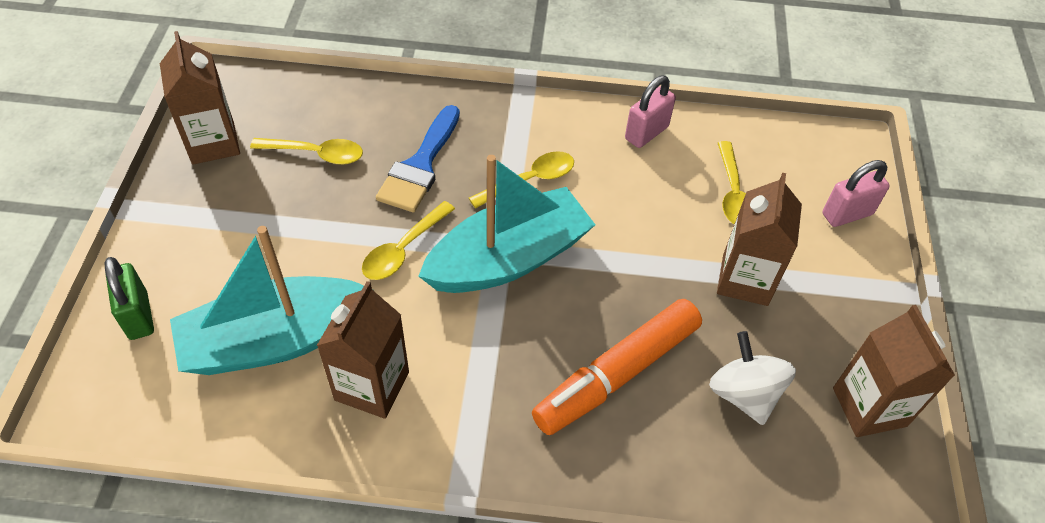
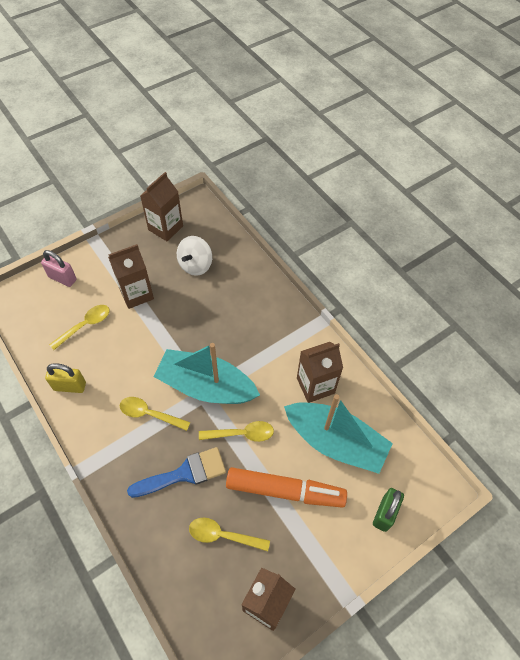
camera: 130 degrees left, 5 degrees up
(316, 154) = (223, 535): yellow spoon -> yellow spoon turned 45 degrees counterclockwise
(617, 374) = (226, 308): orange marker -> orange marker (285, 491)
(646, 133) = (70, 386): pink padlock -> yellow padlock

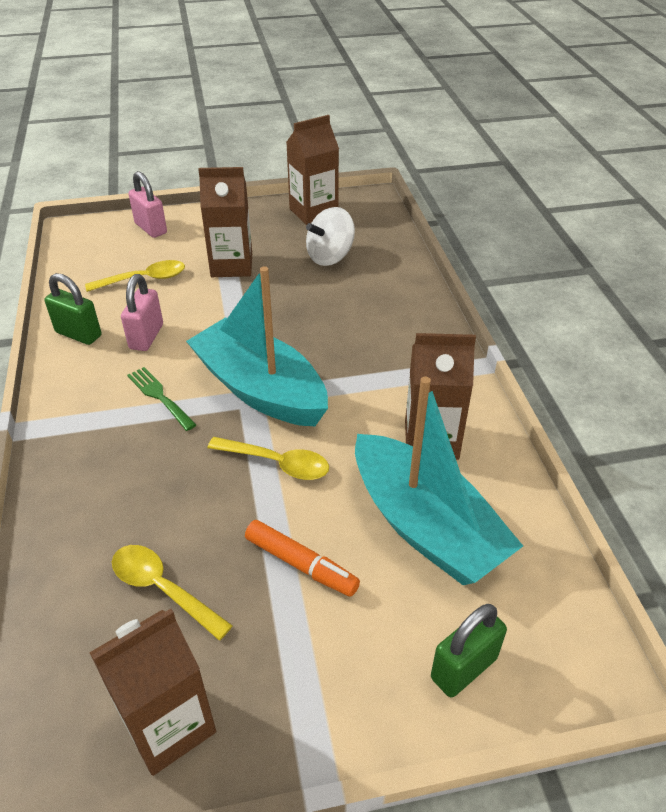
camera: 25 degrees right, 15 degrees down
(70, 386) = (78, 334): yellow padlock -> green padlock
(115, 372) = (146, 337): none -> pink padlock
(149, 414) = (159, 396): yellow spoon -> green fork
(184, 473) = (159, 483): blue brush -> none
(285, 491) = (301, 564): orange marker -> orange marker, size x0.58

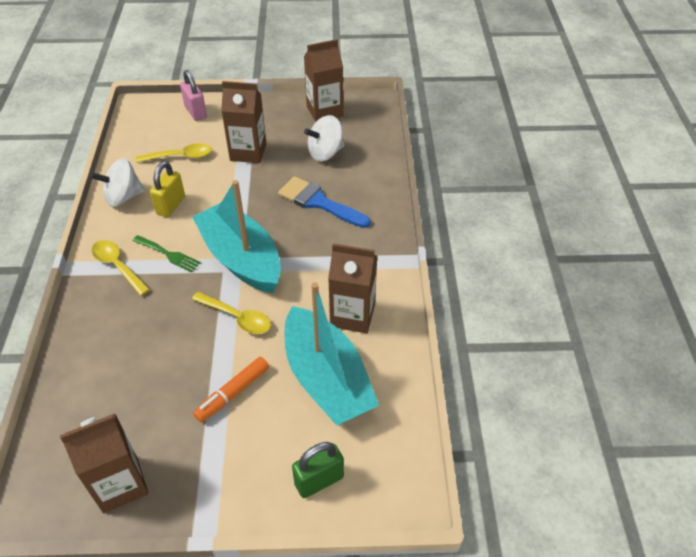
camera: 10 degrees right, 5 degrees up
(78, 334) = (123, 197): green padlock -> white spinning top
(146, 337) = (171, 205): pink padlock -> yellow padlock
(159, 396) = (168, 254): green fork -> green fork turned 150 degrees clockwise
(162, 588) = (137, 395): yellow spoon -> yellow spoon (117, 266)
(301, 564) = (233, 393): orange marker -> orange marker turned 90 degrees clockwise
(340, 312) = (319, 202): none -> blue brush

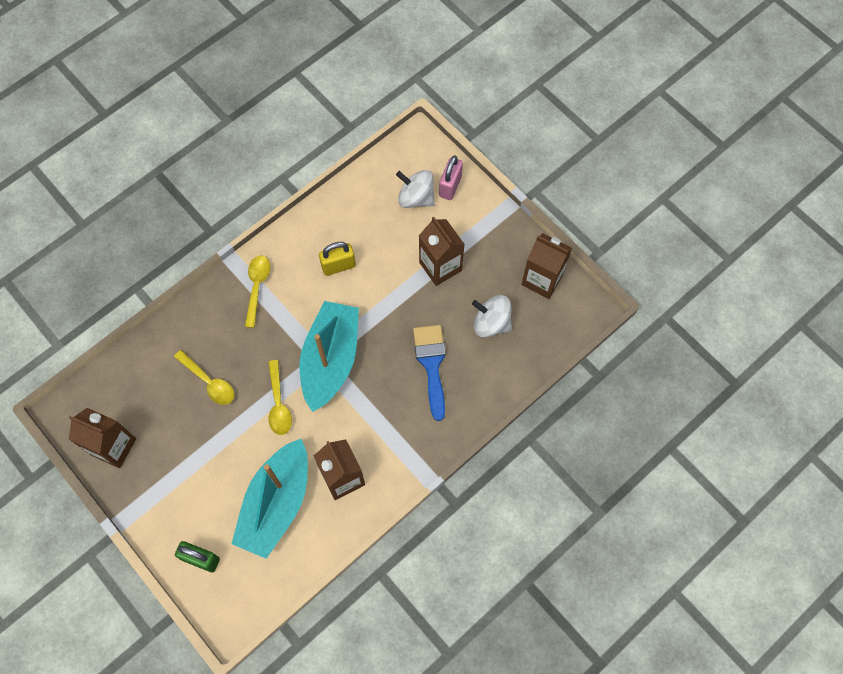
camera: 50 degrees right, 20 degrees up
(123, 197) = (318, 227): white spinning top -> white spinning top (416, 198)
(168, 254) = (294, 309): green fork -> none
(180, 156) = (392, 224): yellow spoon -> yellow spoon (209, 382)
(233, 393) = (220, 454): orange marker -> none

